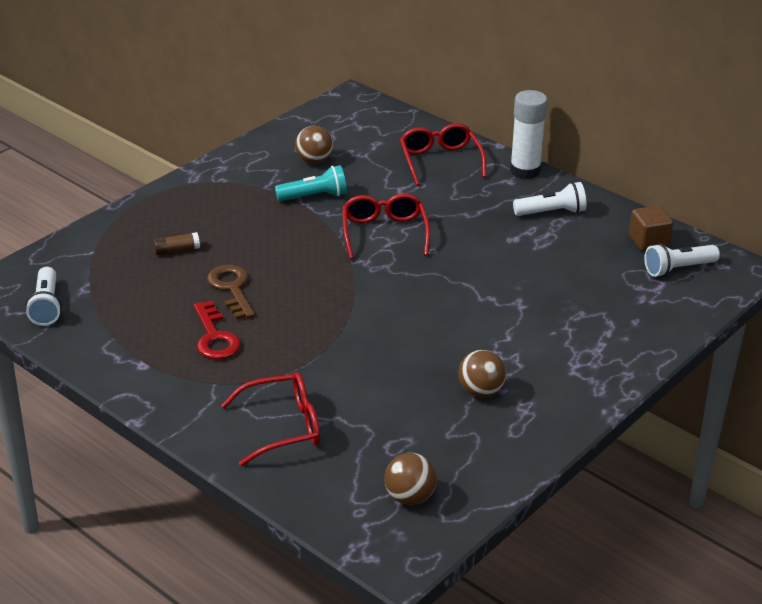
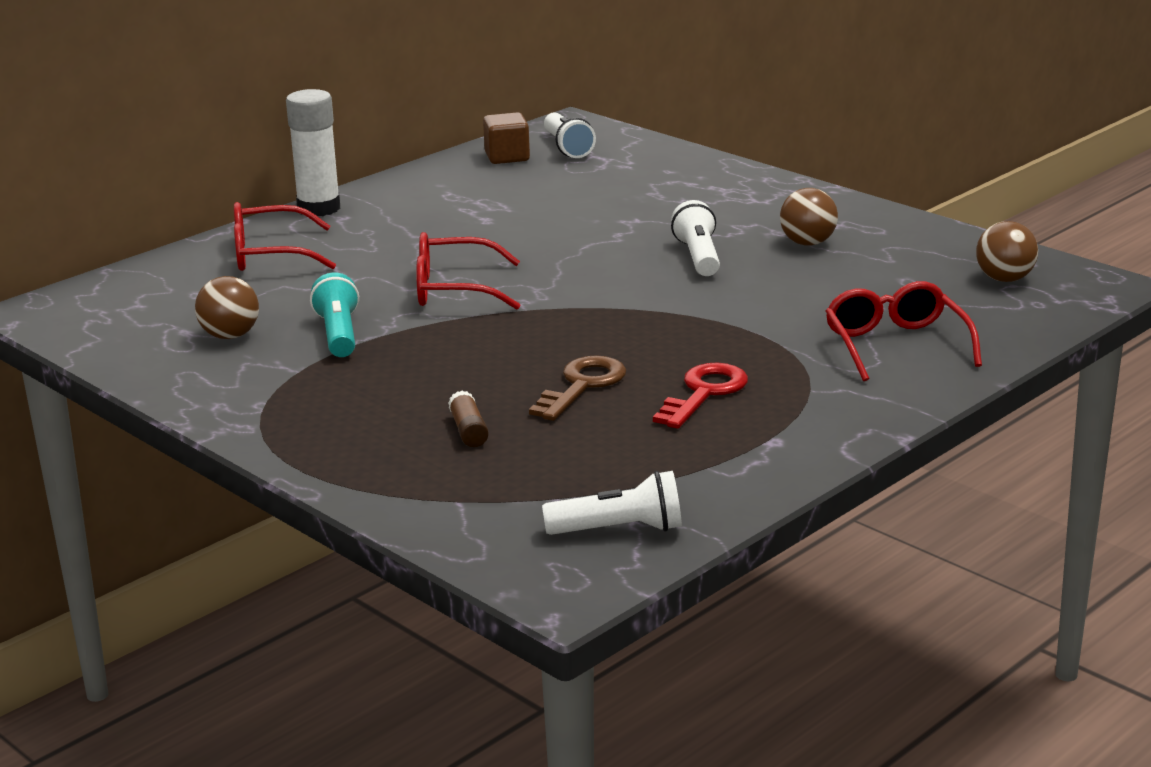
camera: 85 degrees left, 10 degrees down
(215, 337) = (704, 393): red key -> red key turned 45 degrees counterclockwise
(232, 289) = (582, 386): brown key -> brown key turned 135 degrees clockwise
(551, 212) = (428, 198): white flashlight -> white flashlight (698, 257)

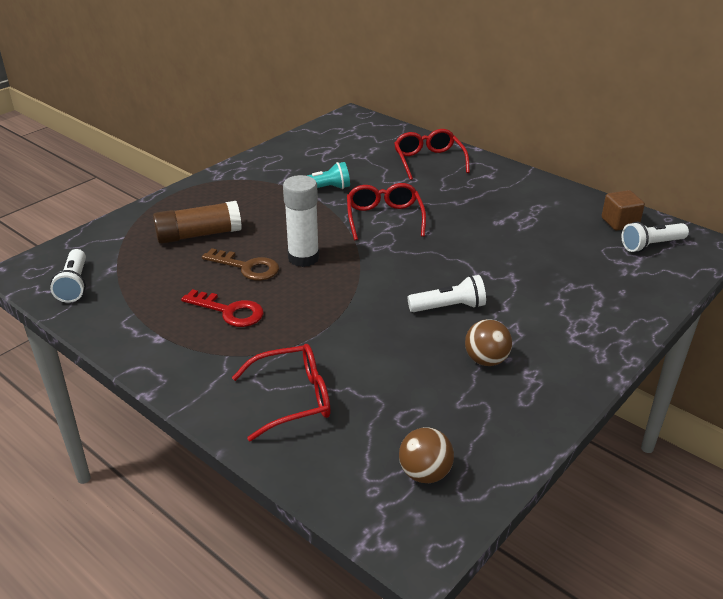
camera: 85 degrees right, 10 degrees up
(230, 336) = (321, 162): brown ball -> none
(319, 208) = (502, 167): white glue stick -> white glue stick (303, 258)
(468, 431) = (199, 235): brown glue stick -> brown glue stick, size x2.07

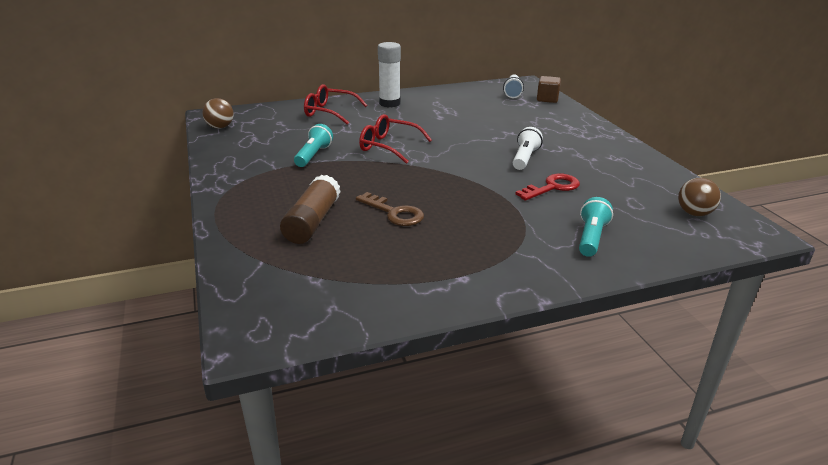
camera: 60 degrees left, 5 degrees down
(74, 285) = (320, 308): white flashlight -> none
(229, 311) = (453, 236): red key -> red key (552, 187)
(247, 267) = (394, 213): brown key -> brown key turned 75 degrees clockwise
(292, 399) = (591, 237): red glasses -> turquoise flashlight
(303, 258) = (408, 188): white glue stick -> white glue stick (389, 103)
(486, 360) = (591, 164): brown ball -> brown ball (220, 127)
(619, 222) = (480, 91): brown cube -> brown cube (547, 99)

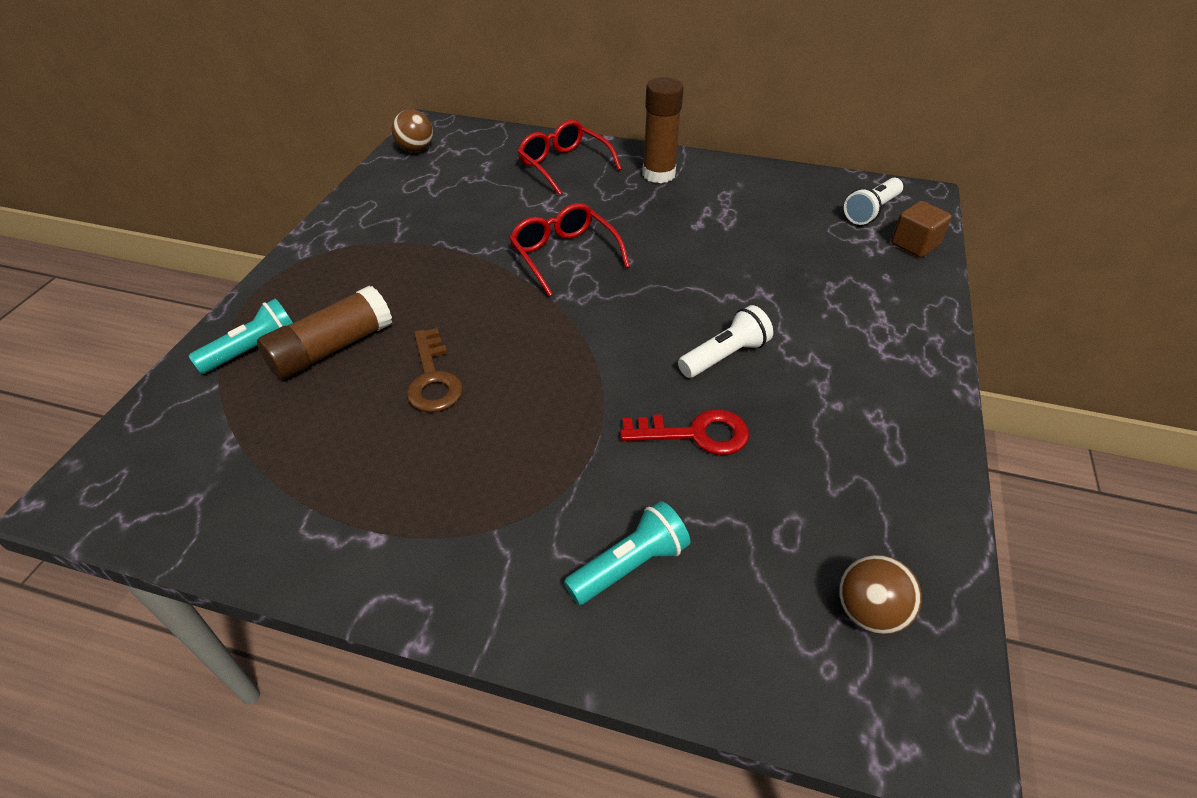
camera: 35 degrees right, 15 degrees up
(313, 155) = (459, 236): turquoise flashlight -> turquoise flashlight (254, 350)
(389, 103) = (658, 174): white glue stick -> brown glue stick

